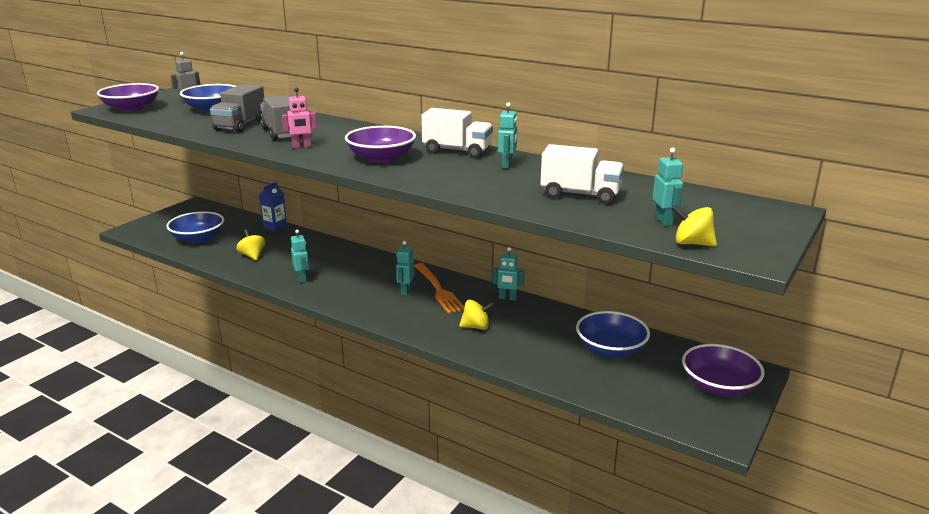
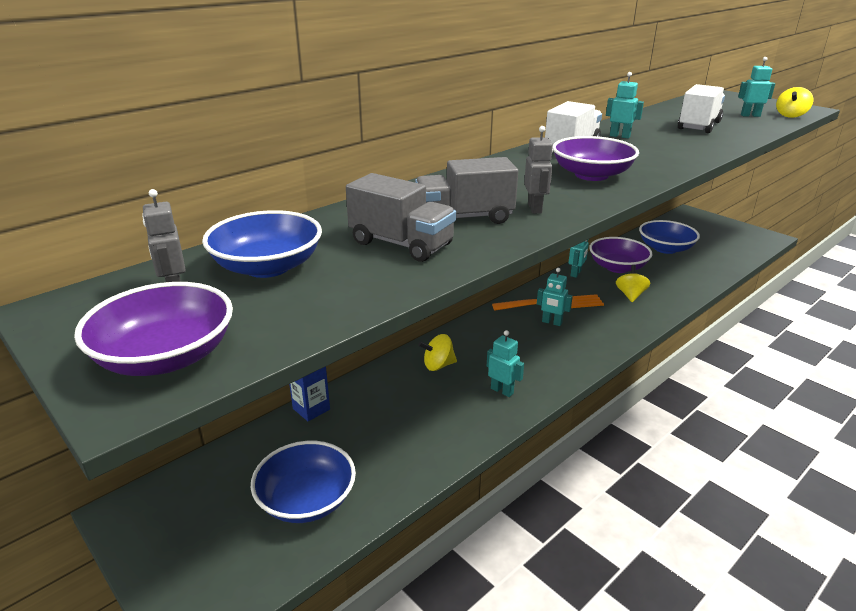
camera: 75 degrees left, 5 degrees up
(252, 255) = (410, 434): yellow spinning top -> yellow spinning top (438, 365)
(301, 146) = (535, 208): pink robot -> grey robot
(302, 278) = (502, 391): turquoise robot -> turquoise robot turned 45 degrees clockwise
(718, 386) = (710, 226): purple bowl -> purple bowl (617, 267)

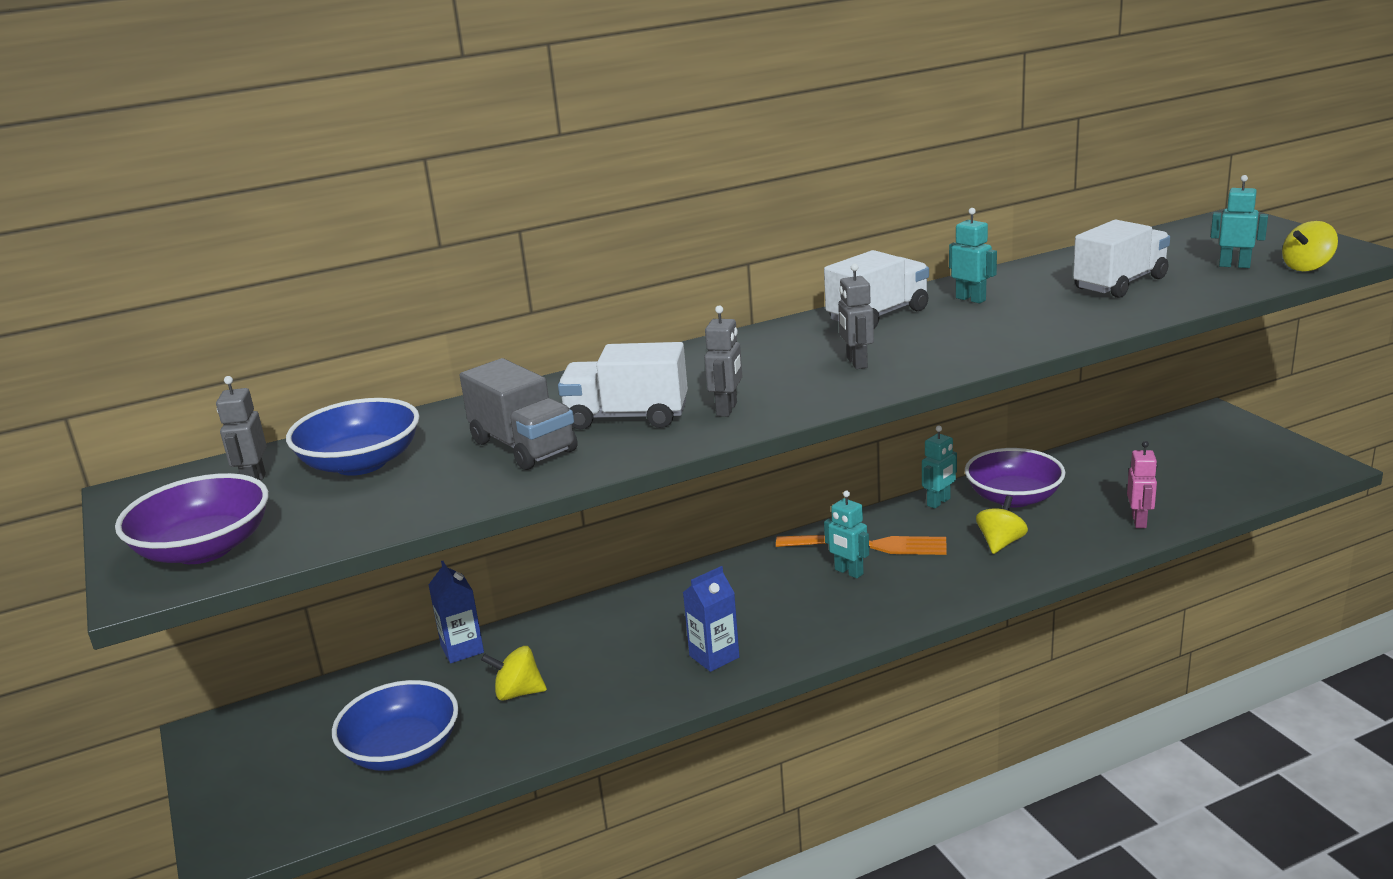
camera: 20 degrees right, 5 degrees down
(438, 365) = (650, 614): yellow spinning top -> yellow spinning top (518, 693)
(464, 218) = (627, 417): grey truck -> white truck
(502, 391) = (714, 656): turquoise robot -> blue carton
(591, 175) = (856, 363): purple bowl -> grey robot
(665, 248) = (1119, 473): blue bowl -> none
(698, 275) = (1139, 521): none -> pink robot

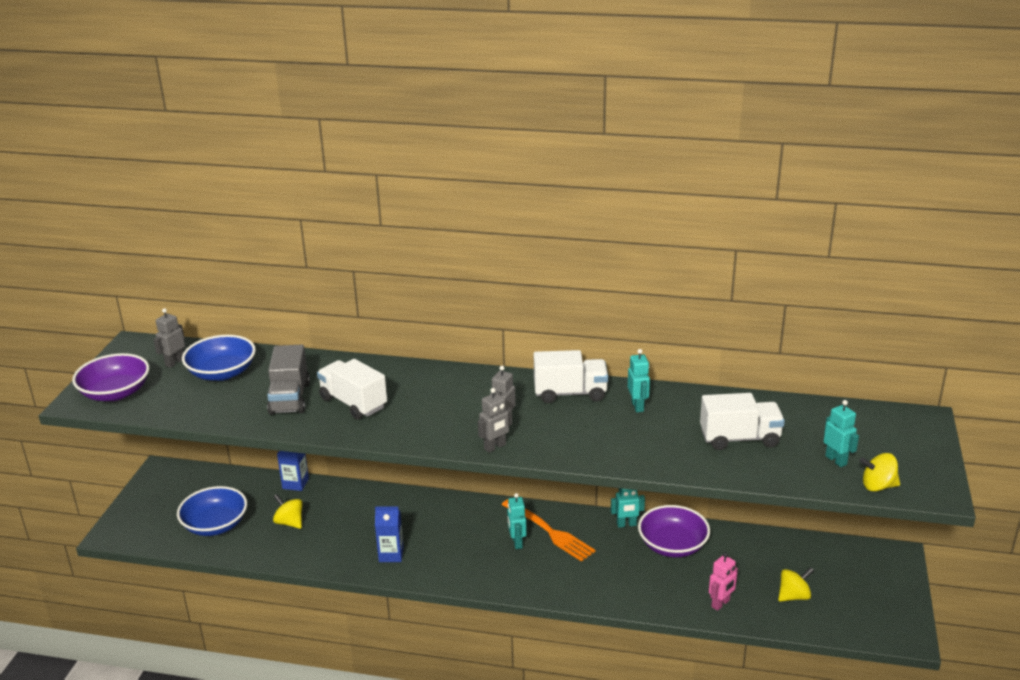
camera: 35 degrees right, 5 degrees up
(727, 409) = (399, 423): grey robot -> grey robot (495, 447)
(1000, 543) = (620, 571): yellow spinning top -> yellow spinning top (794, 596)

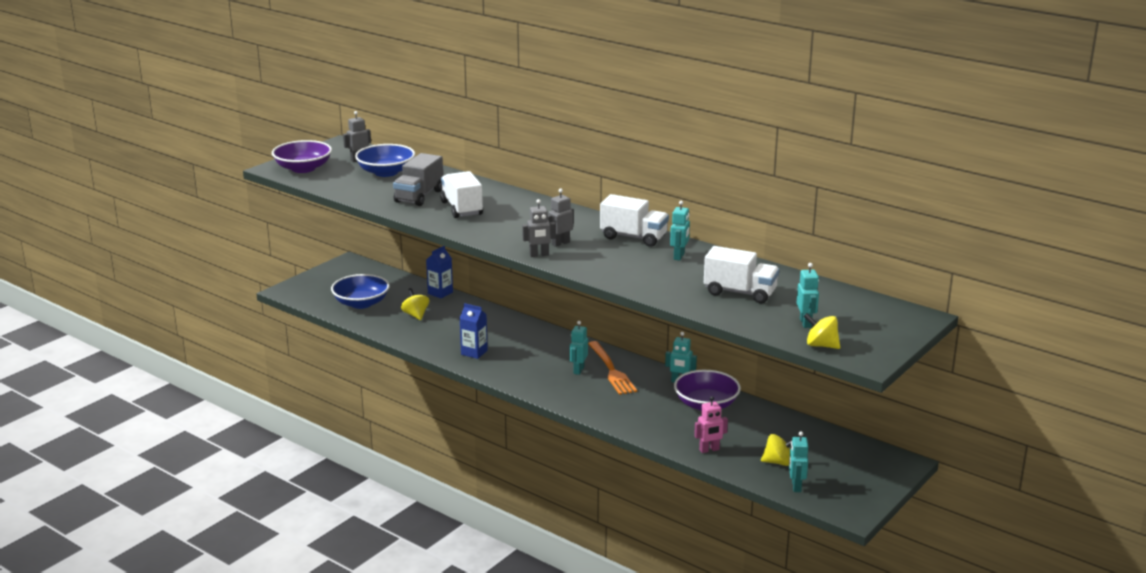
camera: 25 degrees right, 5 degrees down
(833, 621) = (796, 486): none -> turquoise robot

